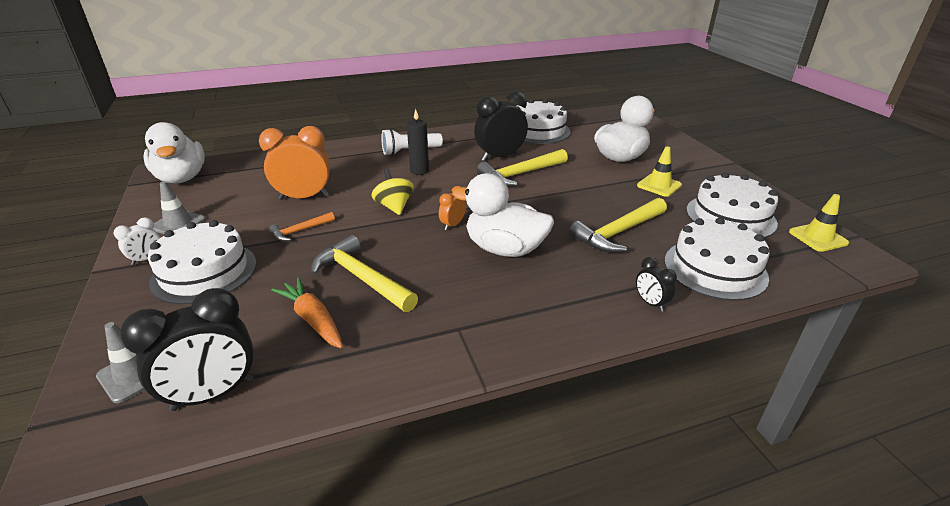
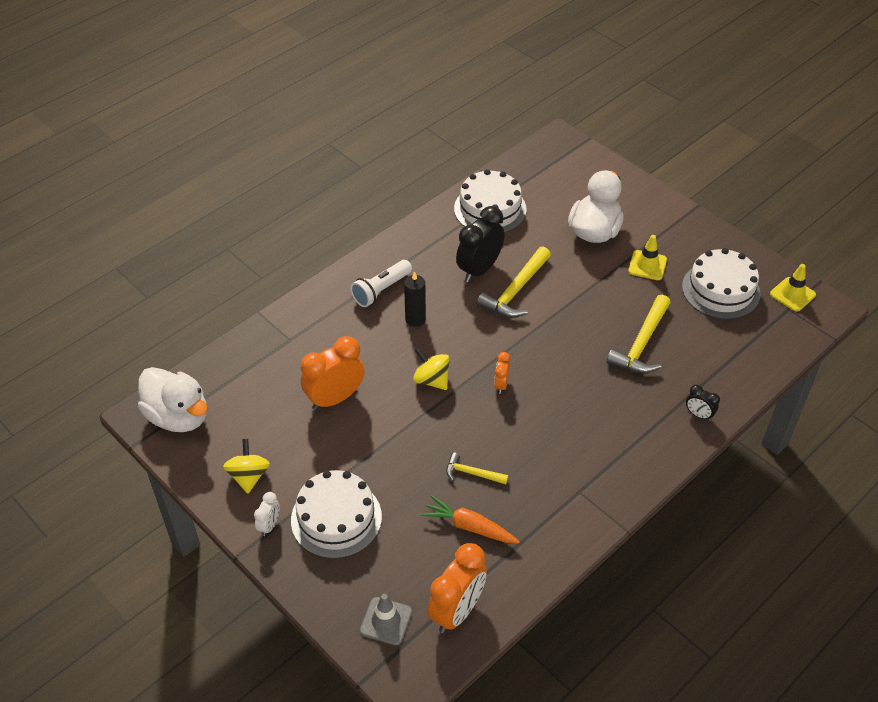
camera: 25 degrees left, 15 degrees up
(178, 223) = (249, 476): grey traffic cone -> yellow spinning top
(213, 394) = (457, 611): black clock -> orange clock
(300, 231) = (373, 442): orange hammer -> none
(362, 278) = (472, 473): yellow hammer -> yellow hammer, size x0.55
(504, 249) = (563, 398): white duck -> none
(715, 269) = (730, 360): white cake -> none

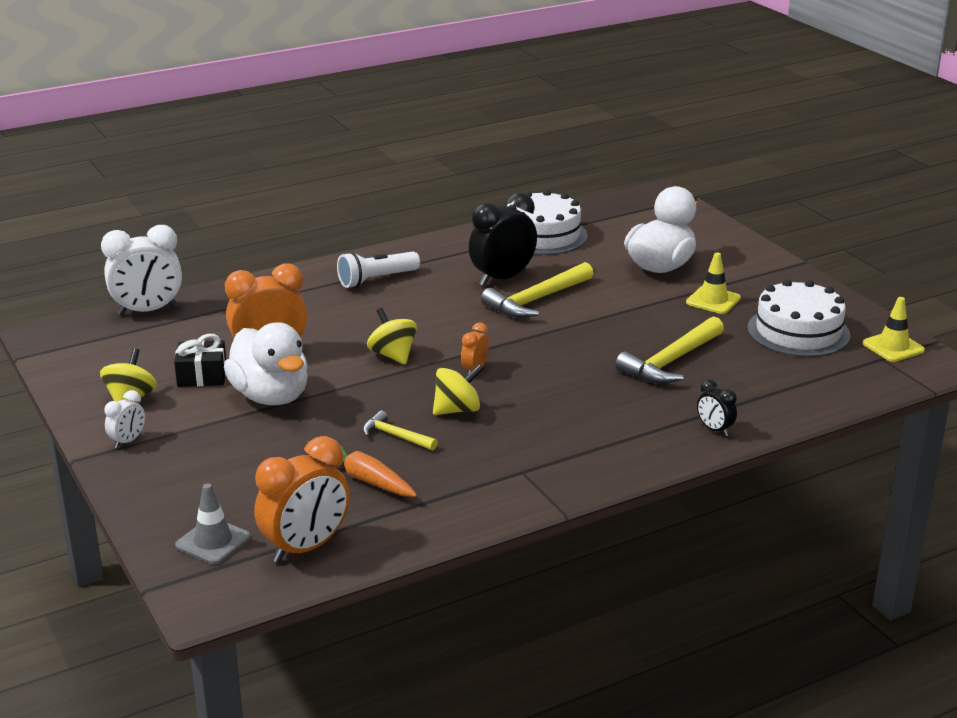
camera: 15 degrees right, 20 degrees down
(178, 416) = (84, 343): white duck -> white duck (271, 396)
(212, 366) = (148, 311): none -> white clock
(293, 436) = (202, 376): none -> black gift
(336, 518) = (209, 447): white cake -> none
(415, 319) = (402, 306): black candle -> none
(506, 433) = (457, 410): none -> yellow spinning top

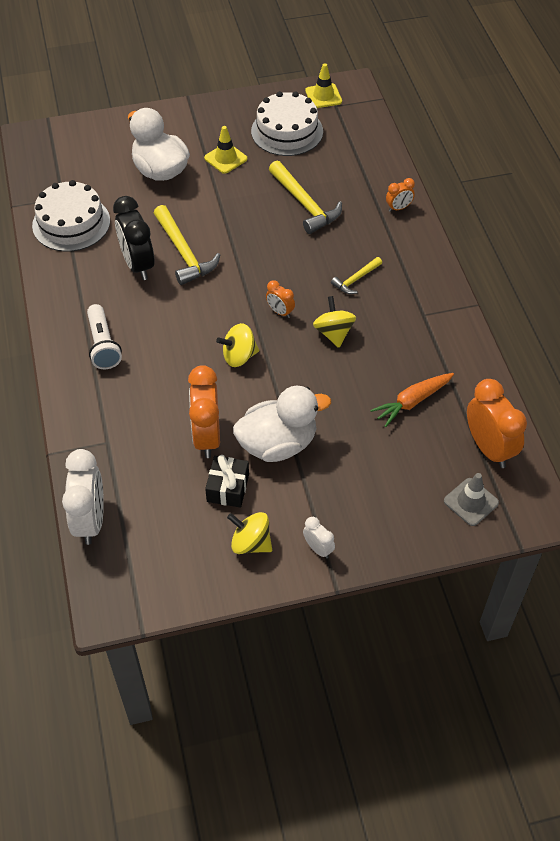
camera: 75 degrees left, 25 degrees up
(396, 436) = (359, 375): yellow hammer -> yellow hammer (356, 279)
(714, 429) = (398, 208): black clock -> orange clock

